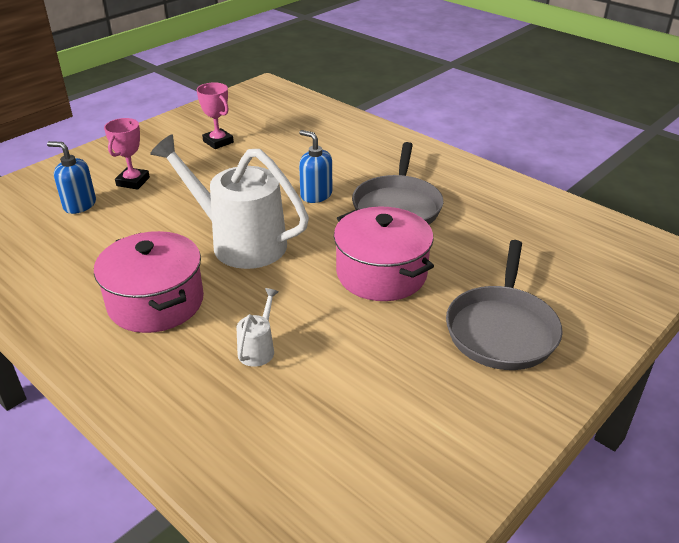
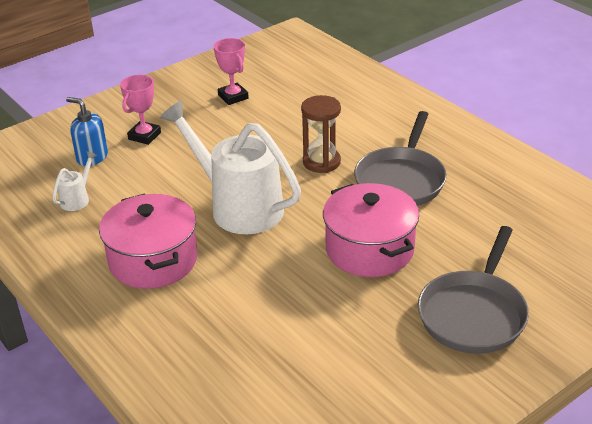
camera: 10 degrees right, 0 degrees up
(258, 348) = (240, 312): white watering can -> white watering can (77, 199)
(316, 195) = (321, 162): blue soap dispenser -> brown hourglass

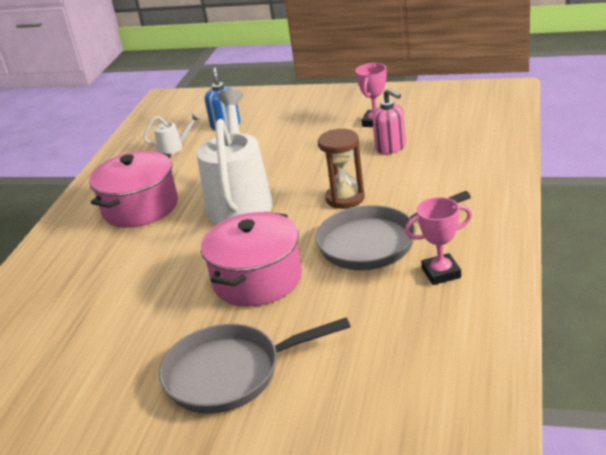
camera: 55 degrees right, 5 degrees down
(144, 136) = (276, 125): pink trophy -> pink trophy (441, 273)
(284, 110) = (391, 147): none -> pink soap dispenser

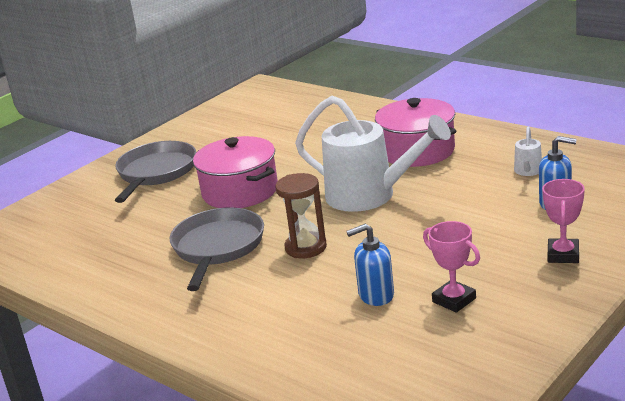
camera: 115 degrees right, 5 degrees down
(391, 147) = (376, 295): pink soap dispenser -> blue soap dispenser
(441, 273) = (137, 268): pink trophy -> pink trophy (563, 255)

